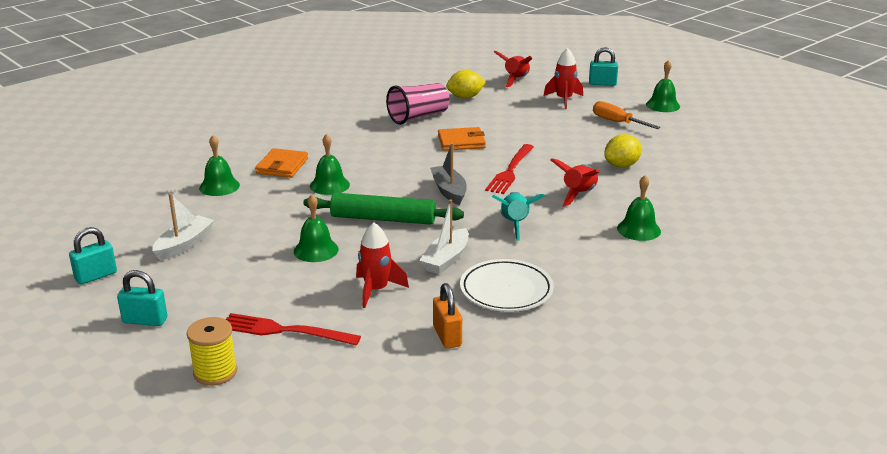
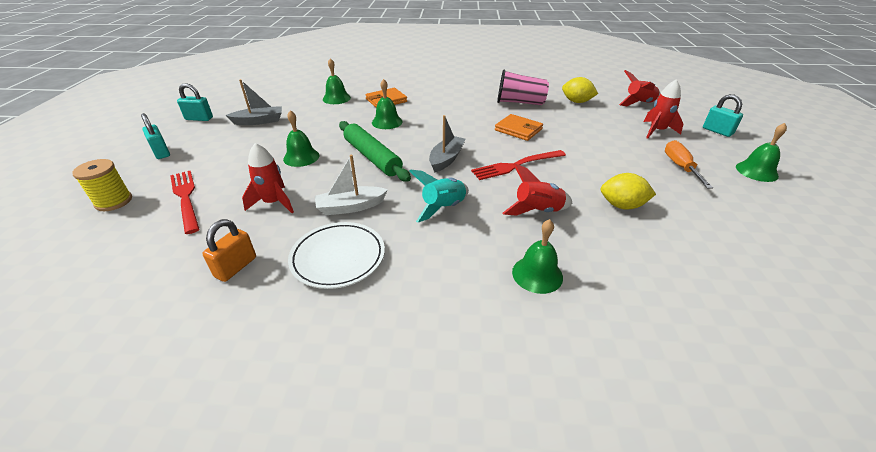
camera: 45 degrees right, 10 degrees up
(184, 245) = (259, 121): white boat -> grey boat

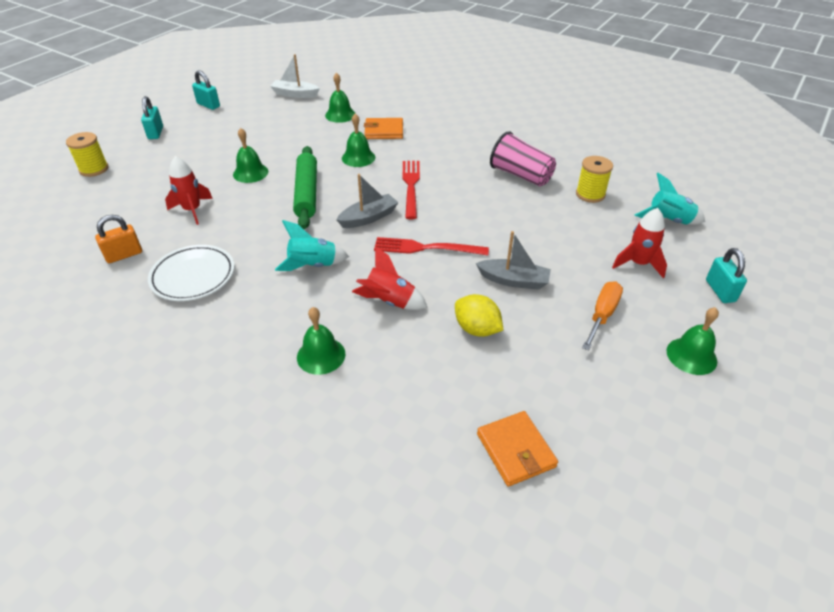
camera: 30 degrees right, 5 degrees up
(185, 198) = (139, 183): red fork -> red fork (411, 186)
(259, 121) = (251, 122): grey boat -> grey boat (513, 280)
(350, 207) = (243, 236): white boat -> white boat (295, 94)
(518, 130) = (477, 209): orange wallet -> orange wallet (515, 450)
(576, 102) = (590, 194): yellow lemon -> yellow spool
(639, 103) = (669, 221): red rocket -> turquoise rocket

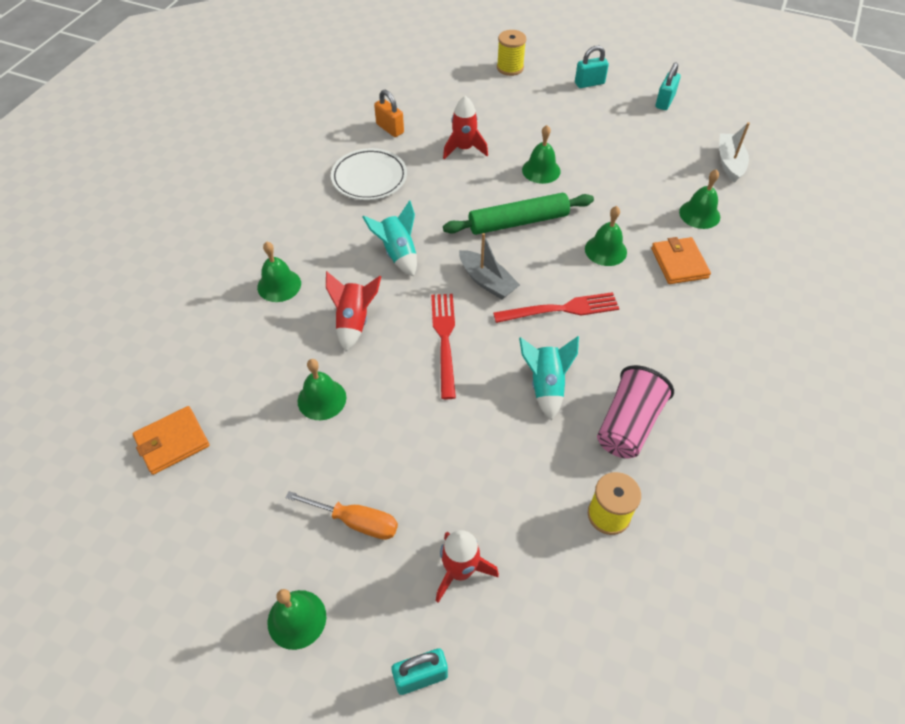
camera: 80 degrees right, 10 degrees up
(477, 329) = (322, 399): yellow lemon -> green bell
(513, 280) = (403, 428): grey boat -> none
(669, 221) = (572, 624): turquoise rocket -> turquoise rocket (546, 386)

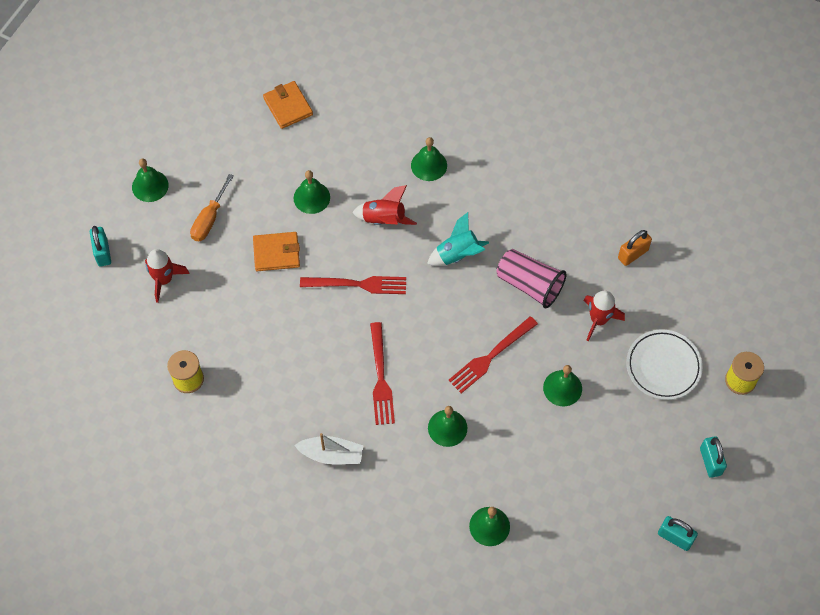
camera: 95 degrees right, 10 degrees up
(369, 178) = (558, 234): white plate -> white plate (663, 366)
(487, 281) = (418, 323): grey boat -> none
(518, 222) = (490, 357): green rolling pin -> red fork
(546, 386) = (303, 354): turquoise rocket -> none
(628, 425) = (259, 408): pink cup -> pink cup (529, 285)
(679, 263) = (425, 490): orange wallet -> orange wallet (276, 253)
(729, 163) = (566, 579): white boat -> white boat (331, 454)

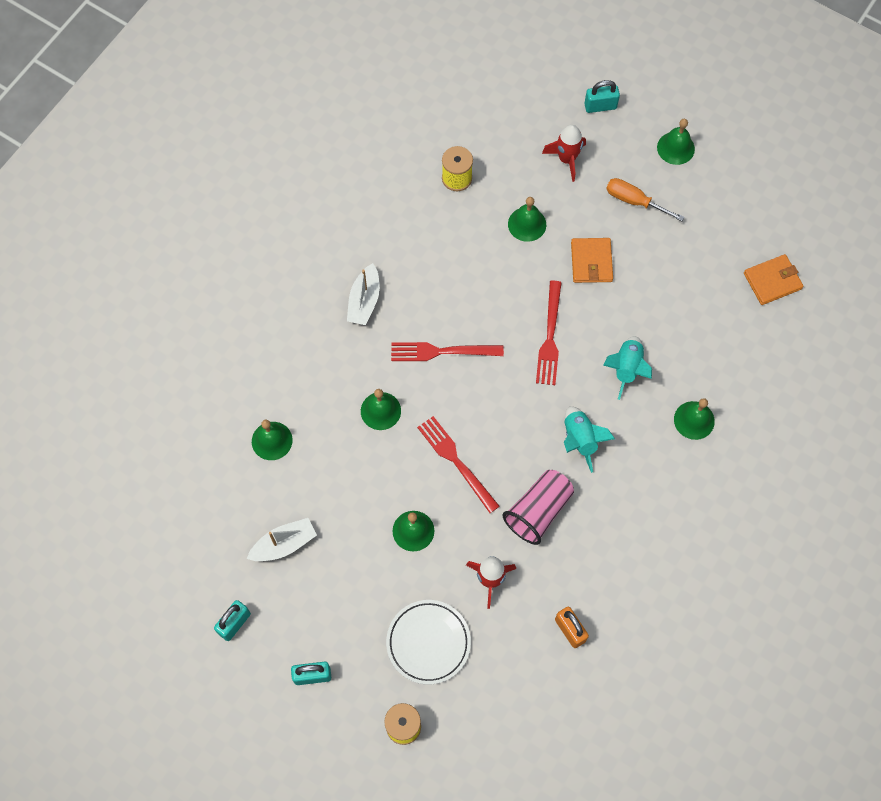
camera: 95 degrees right, 5 degrees up
(311, 197) = (656, 298): green bell -> green bell (527, 224)
(384, 219) = (627, 368): red rocket -> turquoise rocket
(592, 501) = (284, 544): none -> white boat

